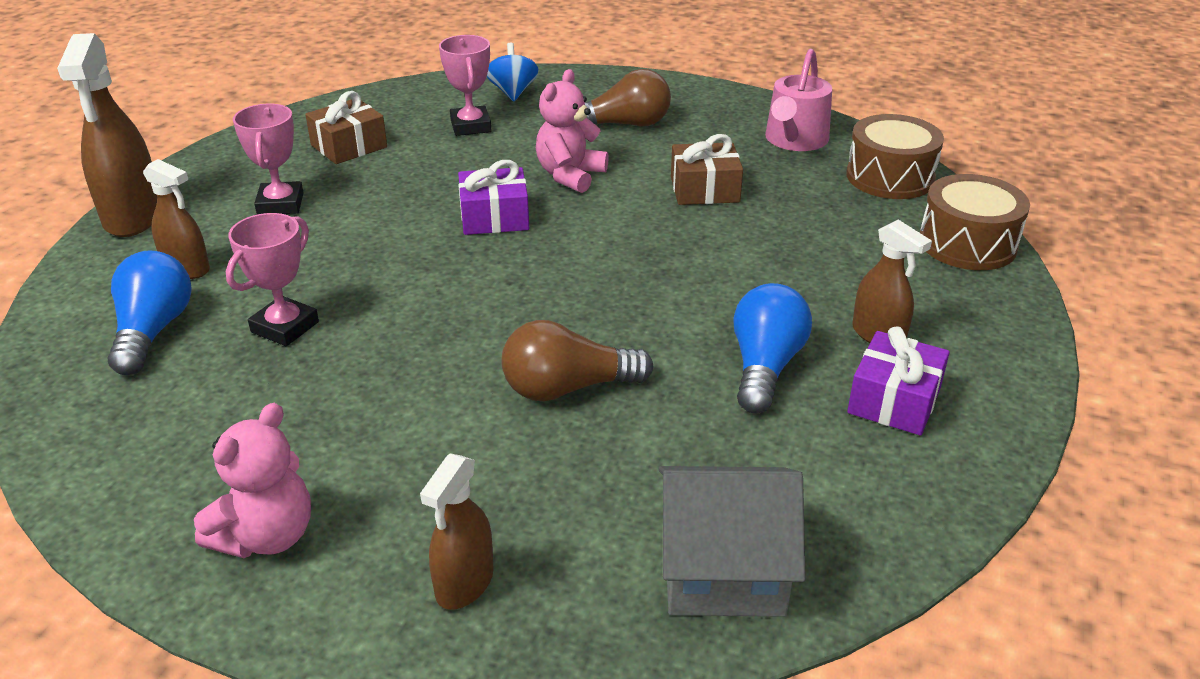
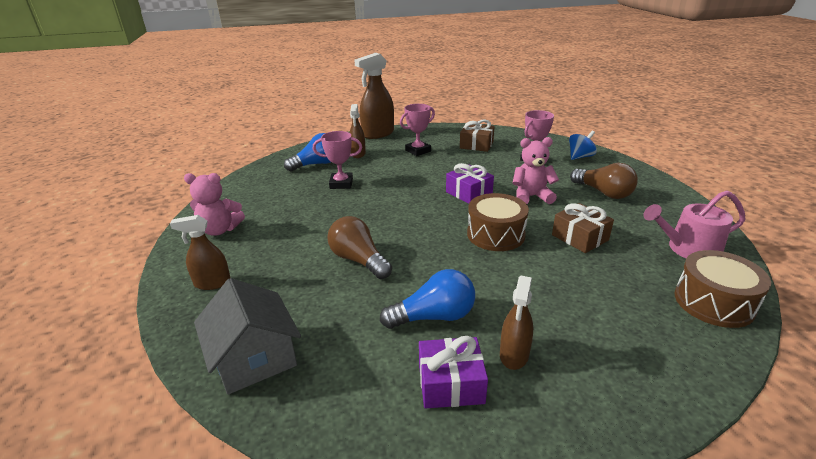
camera: 60 degrees right, 5 degrees down
(967, 243) = (685, 368): brown drum -> brown drum (495, 234)

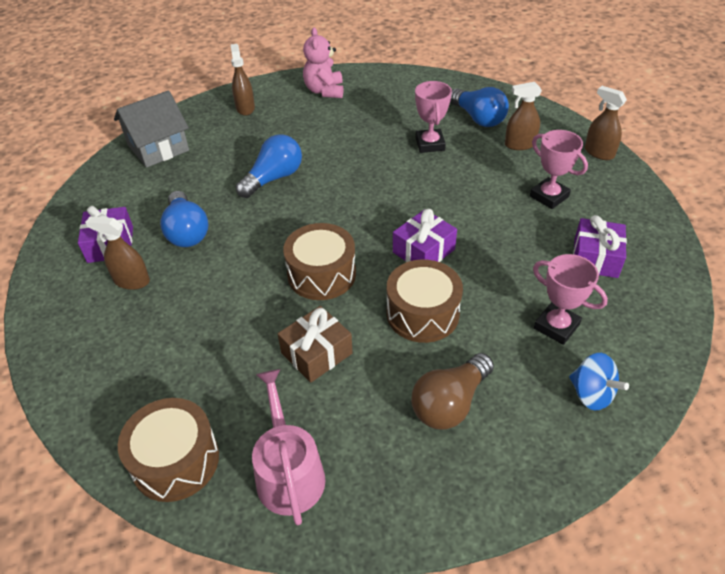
camera: 85 degrees right, 15 degrees up
(359, 260) = (273, 178): brown light bulb -> blue light bulb
(378, 134) = (599, 153): brown spray bottle -> brown spray bottle, size x0.59
(476, 145) = (595, 258): brown gift -> purple gift
(531, 197) = (422, 313): pink teddy bear -> brown drum

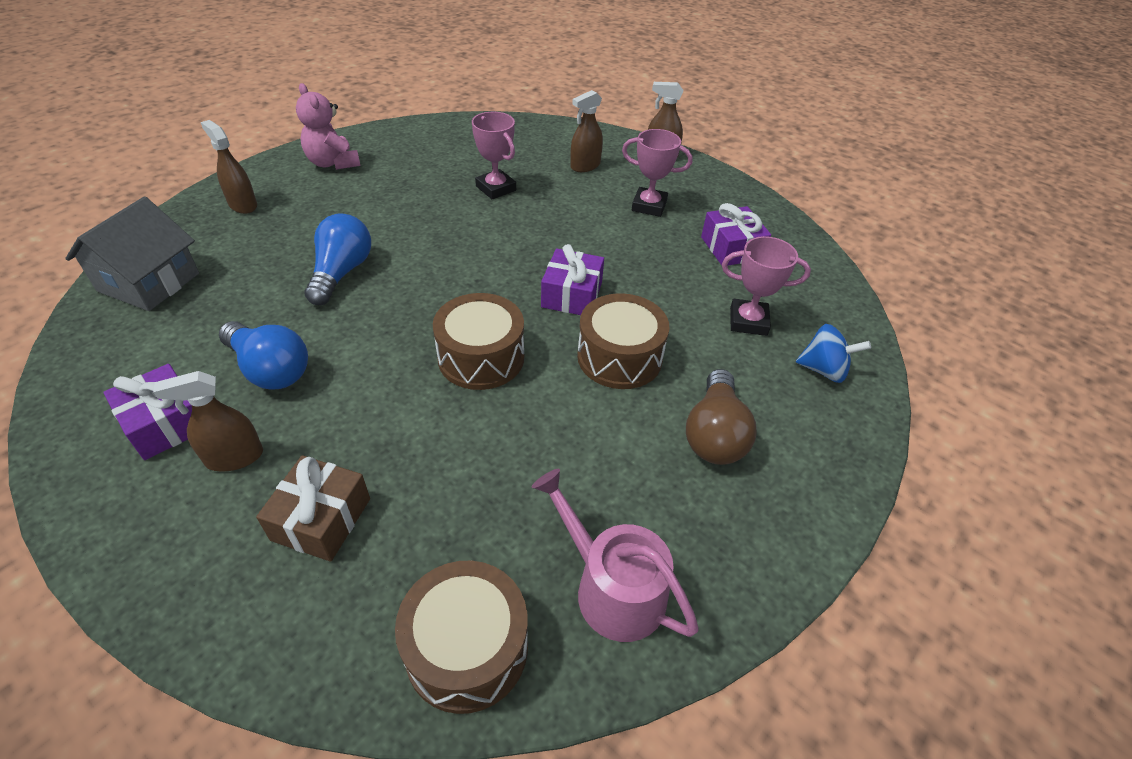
camera: 35 degrees left, 0 degrees up
(316, 353) = (541, 444): brown gift -> brown gift (321, 519)
(478, 118) = (525, 151): blue light bulb -> none

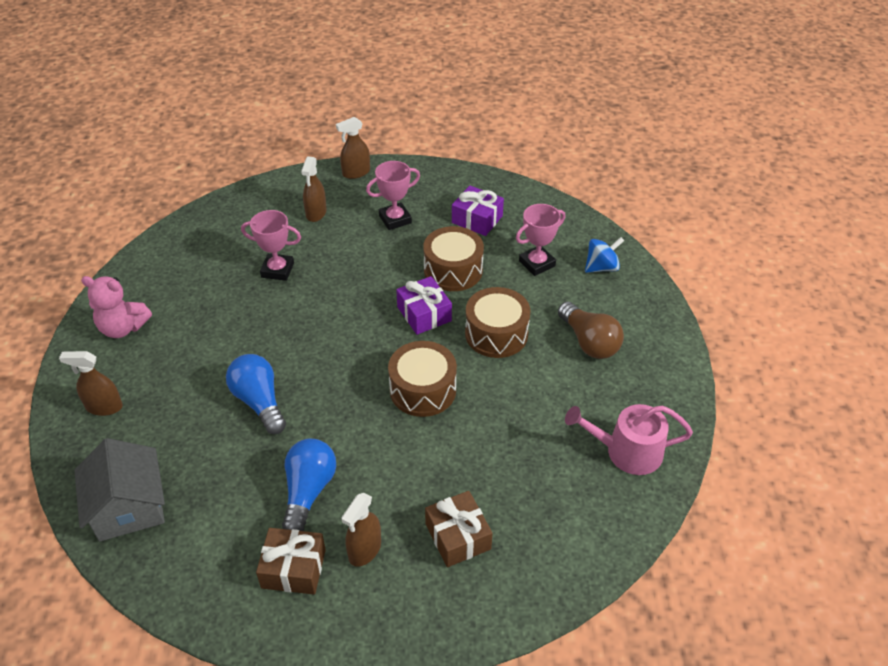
camera: 40 degrees left, 0 degrees up
(165, 423) = (293, 568): purple gift -> brown gift
(270, 369) = (308, 491): blue light bulb -> blue light bulb turned 75 degrees counterclockwise
(467, 648) = (599, 528): brown drum -> brown drum (453, 270)

